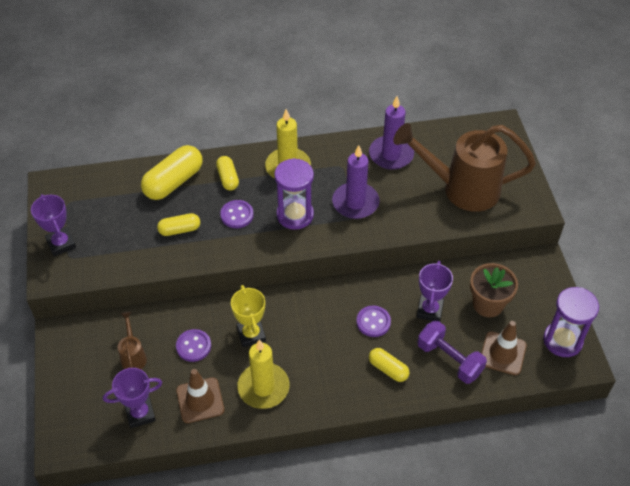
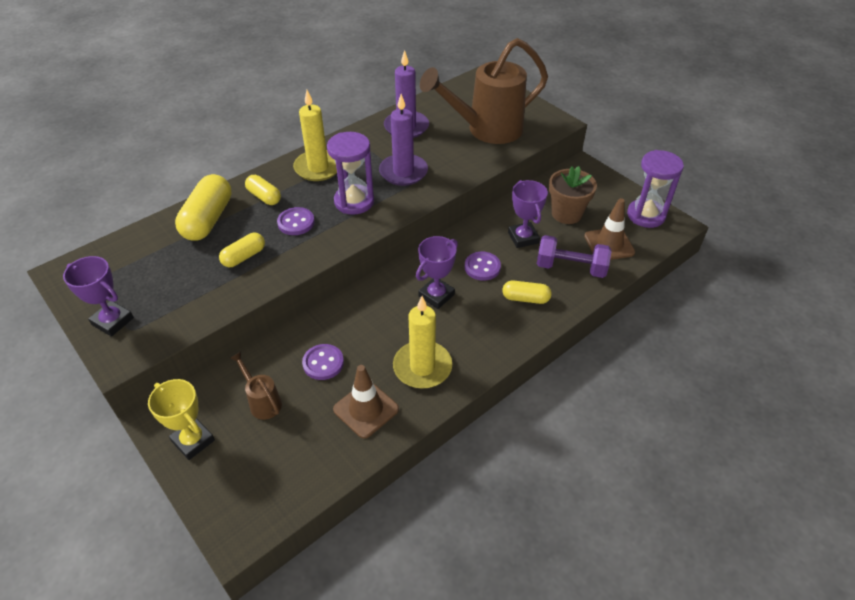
camera: 30 degrees left, 5 degrees down
(140, 414) = (309, 454): purple trophy -> purple trophy (436, 295)
(251, 334) = (375, 327): yellow trophy -> yellow trophy (193, 441)

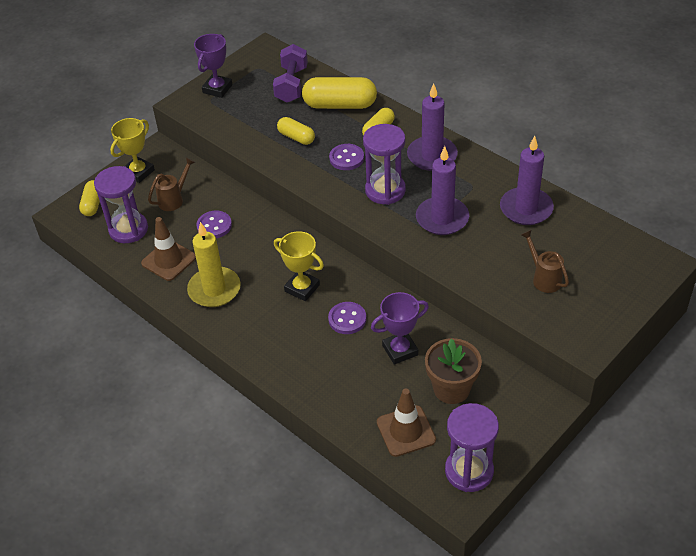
camera: 85 degrees right, 0 degrees up
(298, 452) = (128, 229): none -> purple hourglass
(318, 168) = (432, 156): yellow candle -> purple candle
(436, 295) = (302, 288): purple trophy -> yellow trophy
(486, 130) = (543, 278): brown watering can -> brown watering can, size x0.43
(525, 298) = (308, 358): yellow capsule -> yellow capsule (93, 204)
(570, 268) = (360, 395): purple dumbbell -> purple dumbbell (291, 85)

